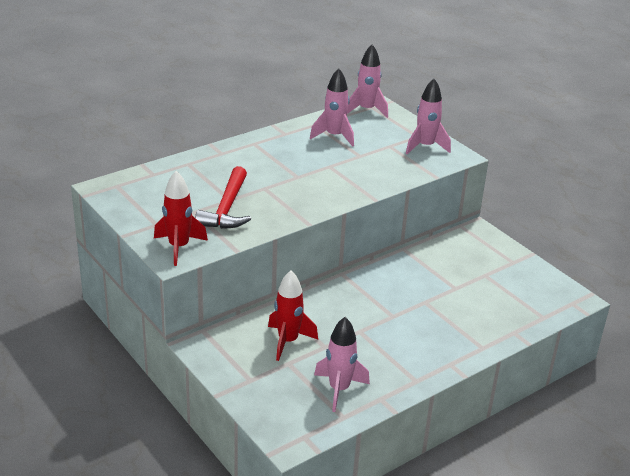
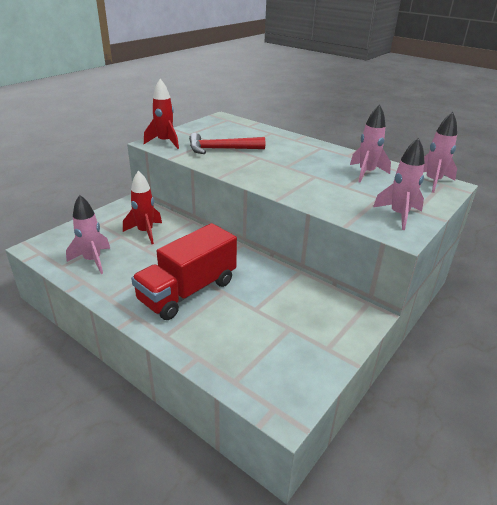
camera: 75 degrees right, 0 degrees up
(418, 324) = (188, 291): none -> red truck

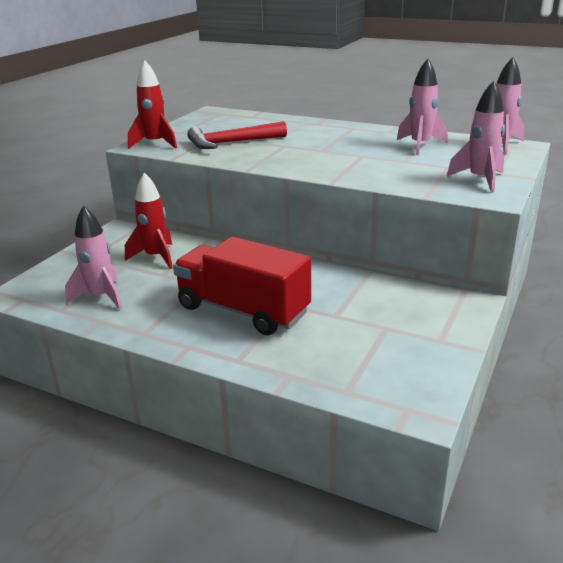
camera: 10 degrees left, 5 degrees down
(188, 291) = (243, 310): red truck -> red truck turned 90 degrees clockwise

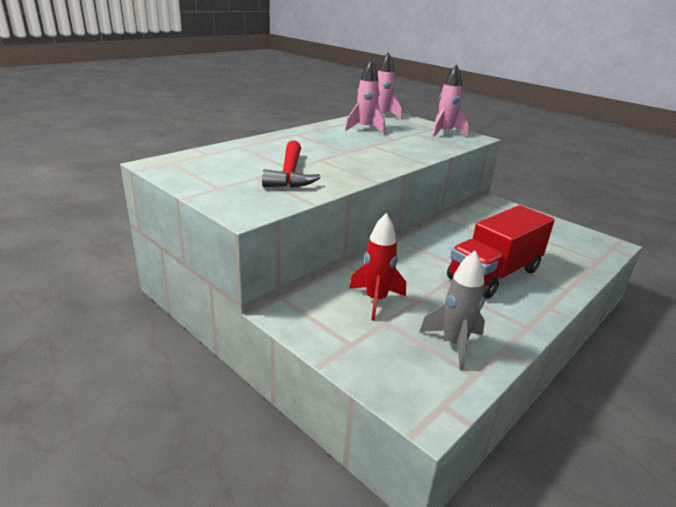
camera: 75 degrees left, 0 degrees up
(101, 297) = (454, 344): pink rocket -> grey rocket
(155, 144) = (249, 204): red rocket -> none

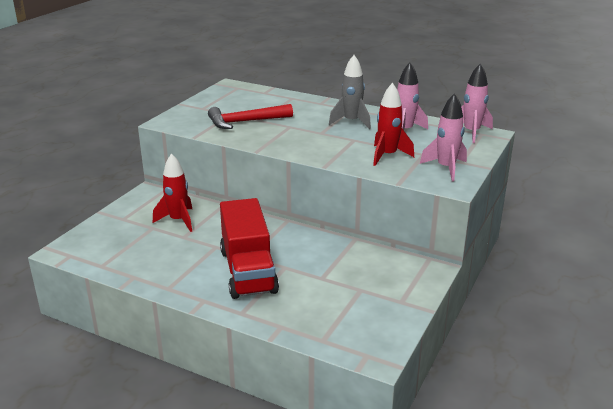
camera: 75 degrees right, 0 degrees up
(414, 142) = (387, 156): none -> red rocket
(454, 344) = (133, 255): grey rocket -> grey rocket (351, 122)
(494, 274) = (248, 271): red truck -> red truck turned 135 degrees counterclockwise

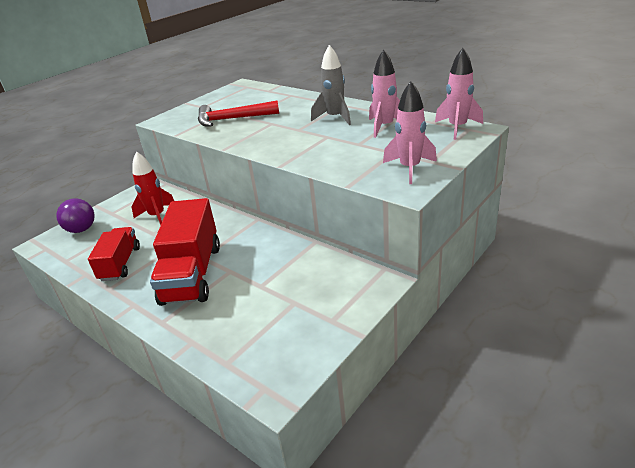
camera: 15 degrees right, 5 degrees up
(99, 236) = (81, 229): none -> purple ball
(166, 266) = (120, 264): none -> red truck
(387, 156) = (352, 154): red rocket -> none

